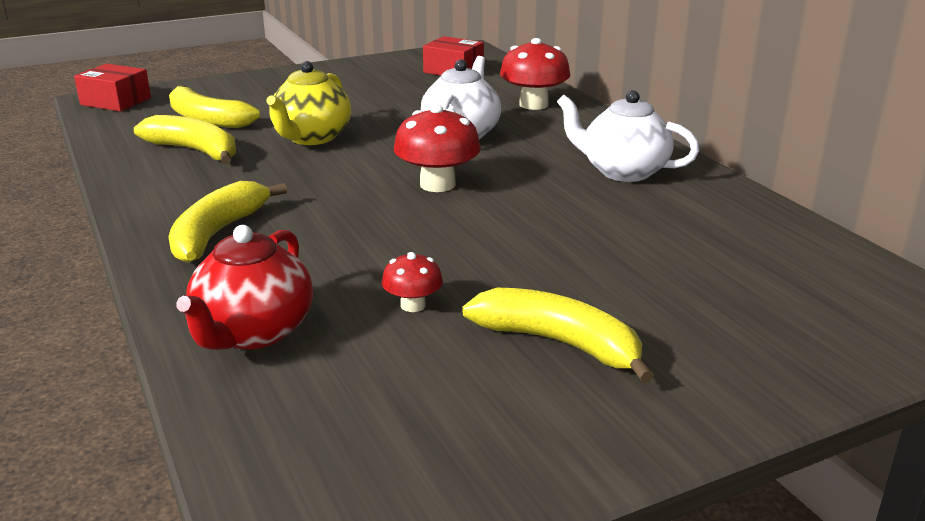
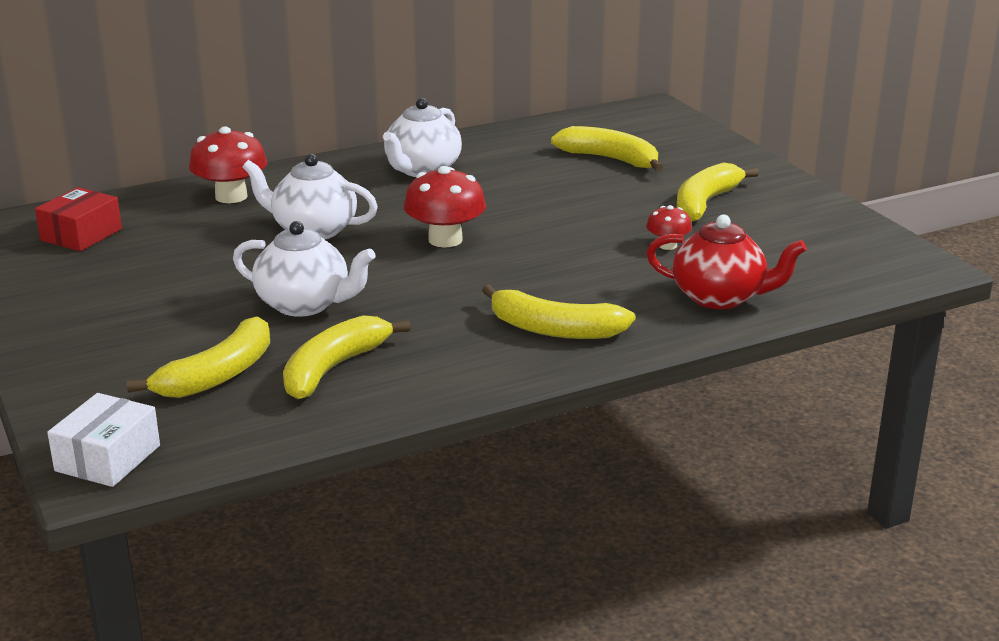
camera: 90 degrees left, 0 degrees up
(116, 101) = (107, 458): red box -> white box
(311, 138) = (305, 304): yellow teapot -> white teapot
(704, 278) = (610, 159): none -> yellow banana

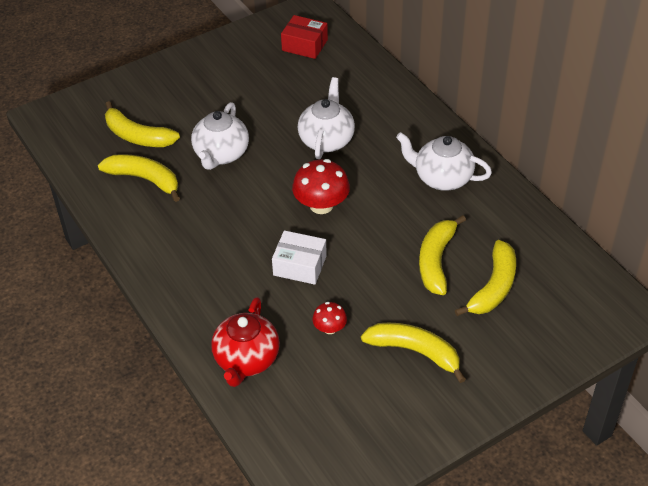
camera: 85 degrees right, 20 degrees up
(107, 458) = (58, 116): white box -> white box (300, 265)
(231, 196) = (373, 93): red mushroom -> none
(554, 329) = (194, 272): yellow banana -> yellow banana (436, 261)

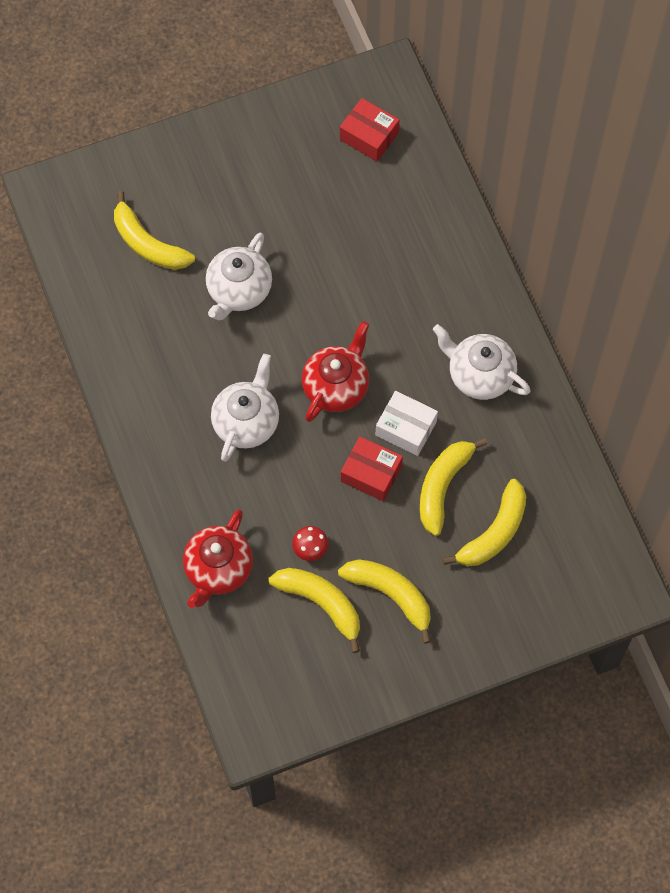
camera: 10 degrees right, 20 degrees up
(145, 179) = (147, 310): yellow banana -> yellow banana (321, 603)
(300, 265) = (296, 463): white box -> white box (406, 428)
(321, 205) = (336, 386): red mushroom -> red teapot
(326, 140) = (362, 293): white teapot -> white teapot (246, 422)
(369, 262) = (371, 474): none -> red box

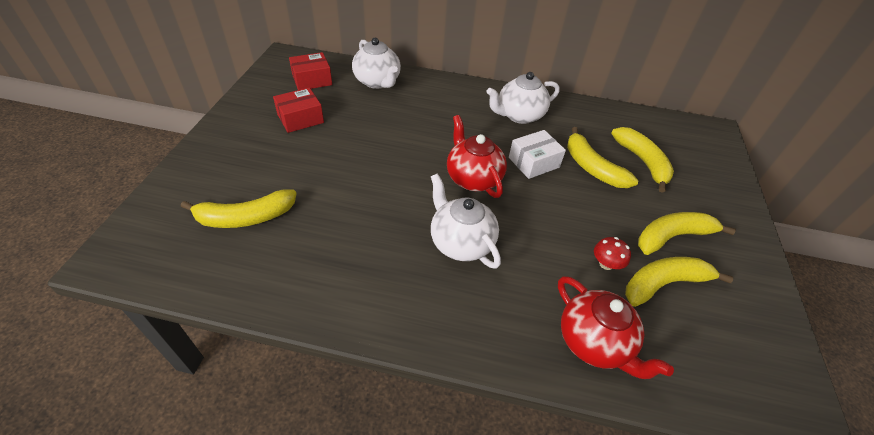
camera: 60 degrees left, 20 degrees down
(238, 291) = (346, 188): white teapot -> white teapot (377, 82)
(371, 474) = (558, 196): red box -> red box (300, 118)

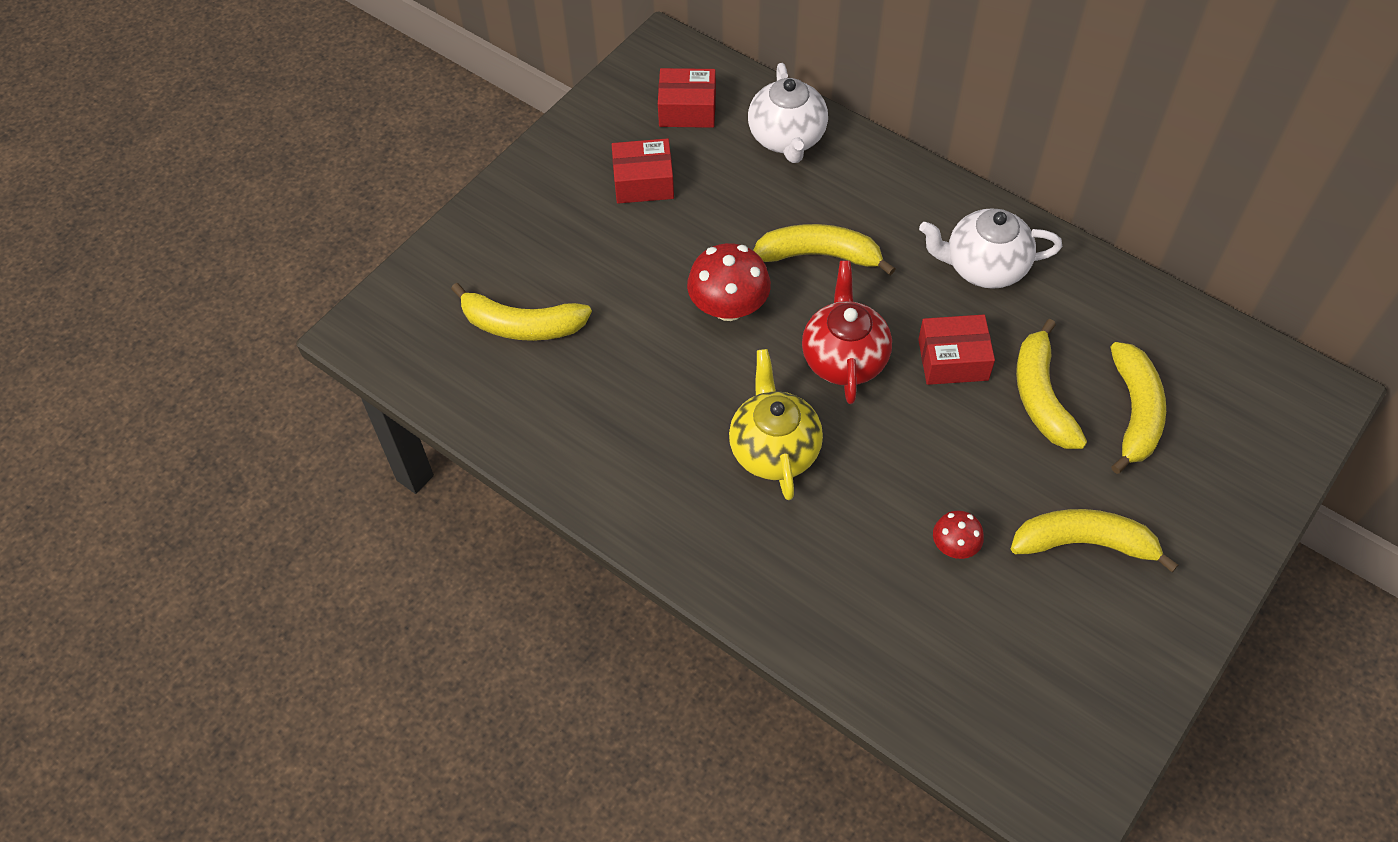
camera: 30 degrees right, 10 degrees up
(387, 169) = (728, 307): none -> red mushroom
(460, 242) = (774, 449): white teapot -> yellow teapot
(533, 162) = (953, 360): white box -> red box
(594, 342) = (868, 633): red teapot -> none
(663, 283) = (1017, 600): yellow banana -> yellow banana (819, 255)

